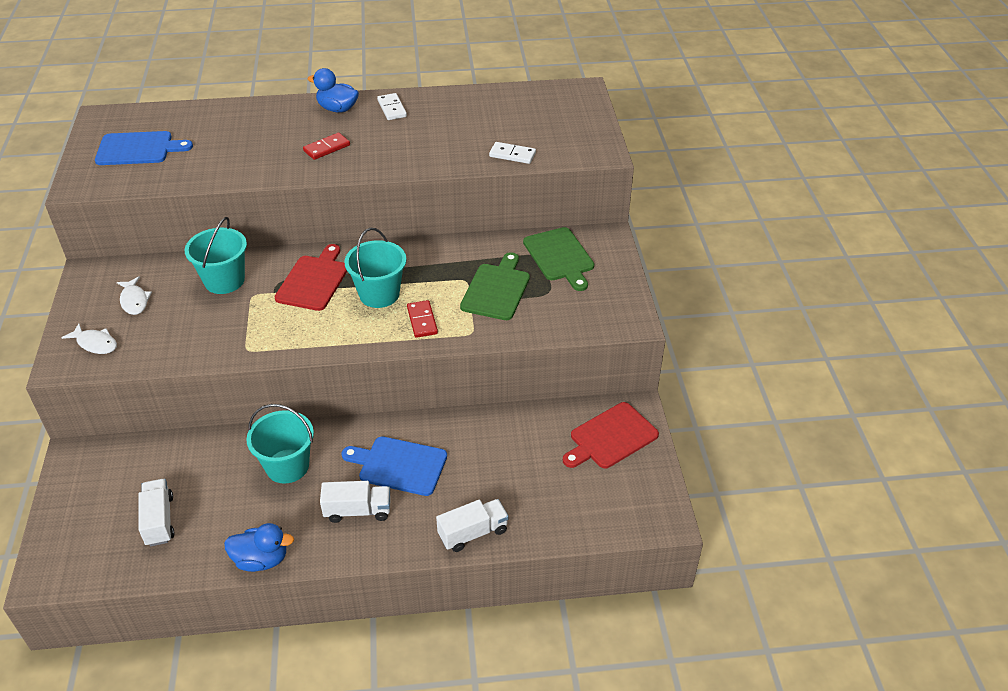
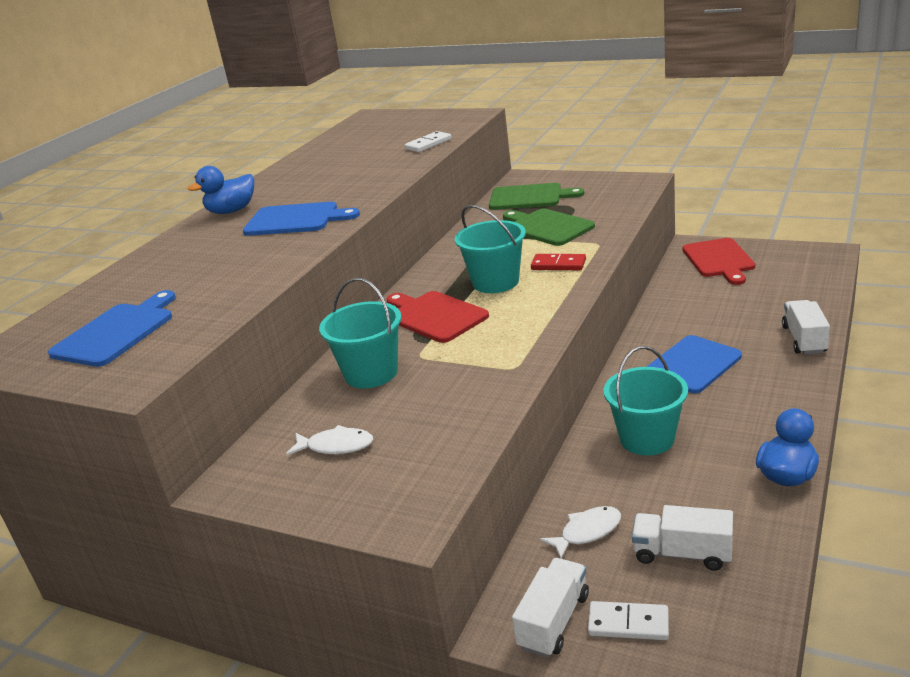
camera: 55 degrees left, 15 degrees down
(95, 343) = (393, 487): white fish -> white fish (587, 532)
(327, 148) = (296, 220): red domino -> blue cutting board
(358, 511) = (741, 400): white truck -> white truck (553, 621)
(392, 108) = (274, 186): white domino -> white domino (628, 624)

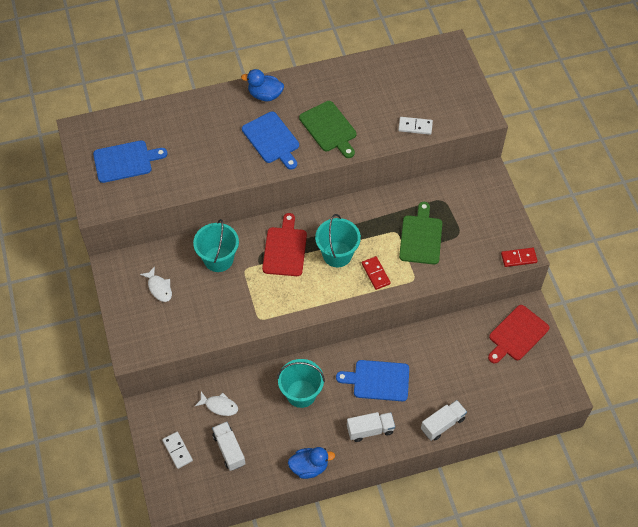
camera: 45 degrees right, 30 degrees up
(529, 197) = (459, 199): green cutting board -> green cutting board (329, 128)
(553, 621) = (162, 423): white truck -> white truck (370, 430)
(647, 184) = (518, 258): none -> red domino

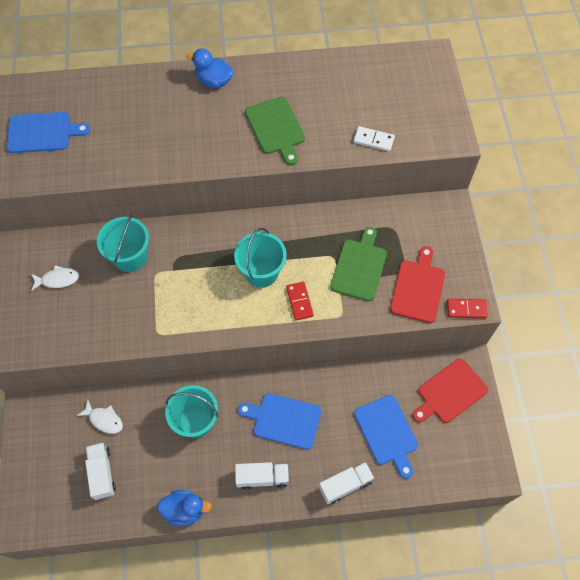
camera: 10 degrees right, 5 degrees up
(159, 288) = (58, 279): white fish -> white fish turned 75 degrees counterclockwise
(177, 450) = (46, 464): white domino -> none
(272, 139) = (209, 132): blue cutting board -> blue cutting board (387, 432)
(285, 249) = (205, 257): red cutting board -> red cutting board (418, 288)

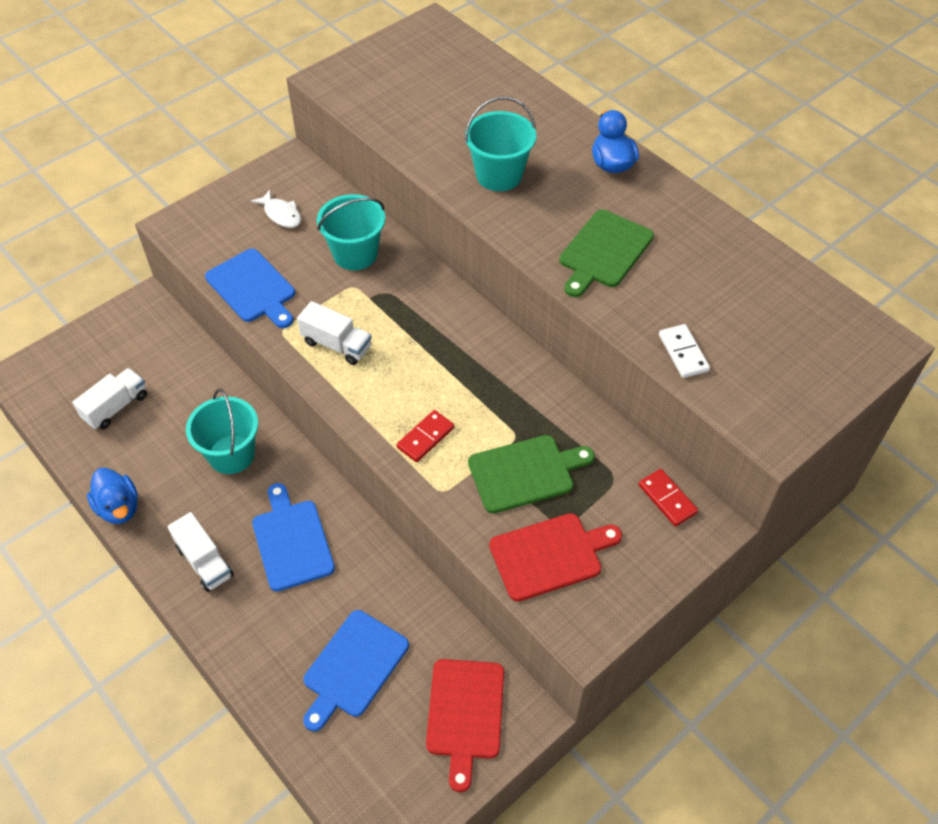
camera: 55 degrees right, 10 degrees down
(42, 132) = (410, 78): blue cutting board -> blue cutting board (253, 288)
(104, 419) = (177, 372): white fish -> none
(261, 272) = (434, 378): turquoise bucket -> turquoise bucket (499, 175)
(345, 485) = (251, 658): white truck -> white truck (337, 344)
(450, 392) = (465, 714): red cutting board -> red cutting board turned 105 degrees counterclockwise
(466, 309) = (566, 631): red domino -> red domino (667, 499)

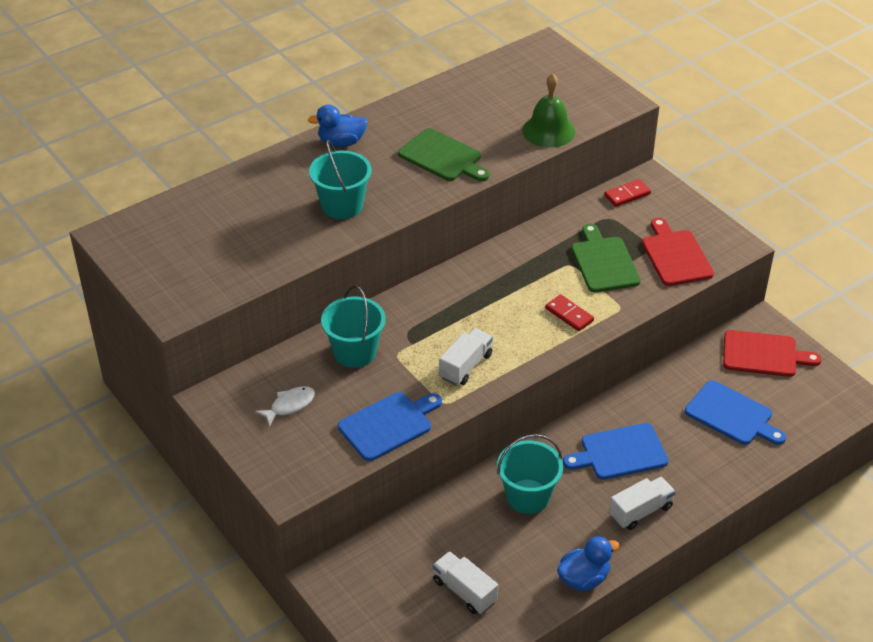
camera: 85 degrees left, 10 degrees down
(683, 353) = (548, 131): white domino -> green bell

